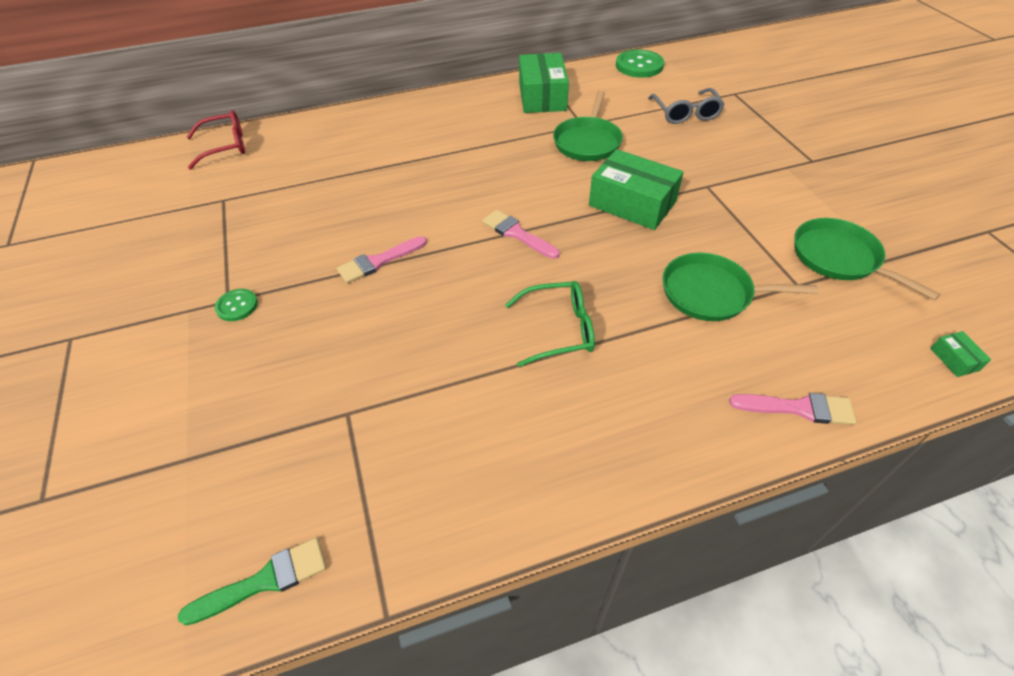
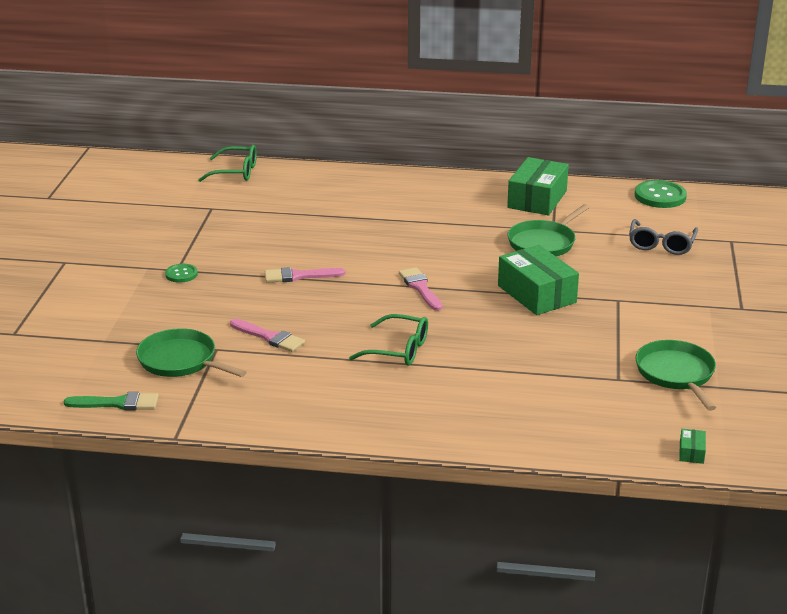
camera: 25 degrees right, 20 degrees down
(225, 146) = (236, 172): red glasses -> green glasses
(711, 293) = (539, 363): green pan -> green pan (180, 361)
(798, 408) = (531, 438): pink brush -> pink brush (269, 337)

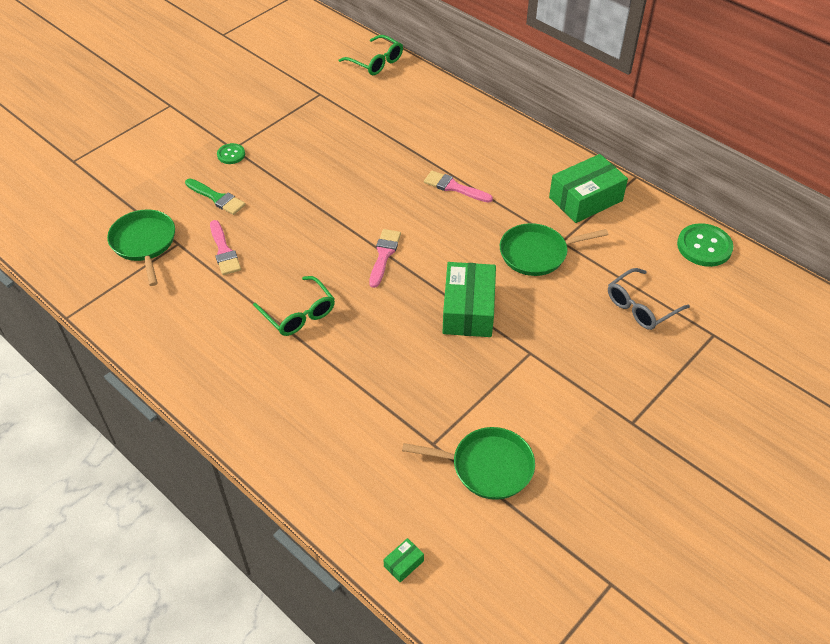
camera: 35 degrees right, 20 degrees up
(117, 403) = (66, 263): green brush -> green brush (217, 198)
(299, 276) = (308, 197): pink brush -> pink brush (454, 187)
(676, 374) = (488, 467): green pan -> green pan turned 75 degrees clockwise

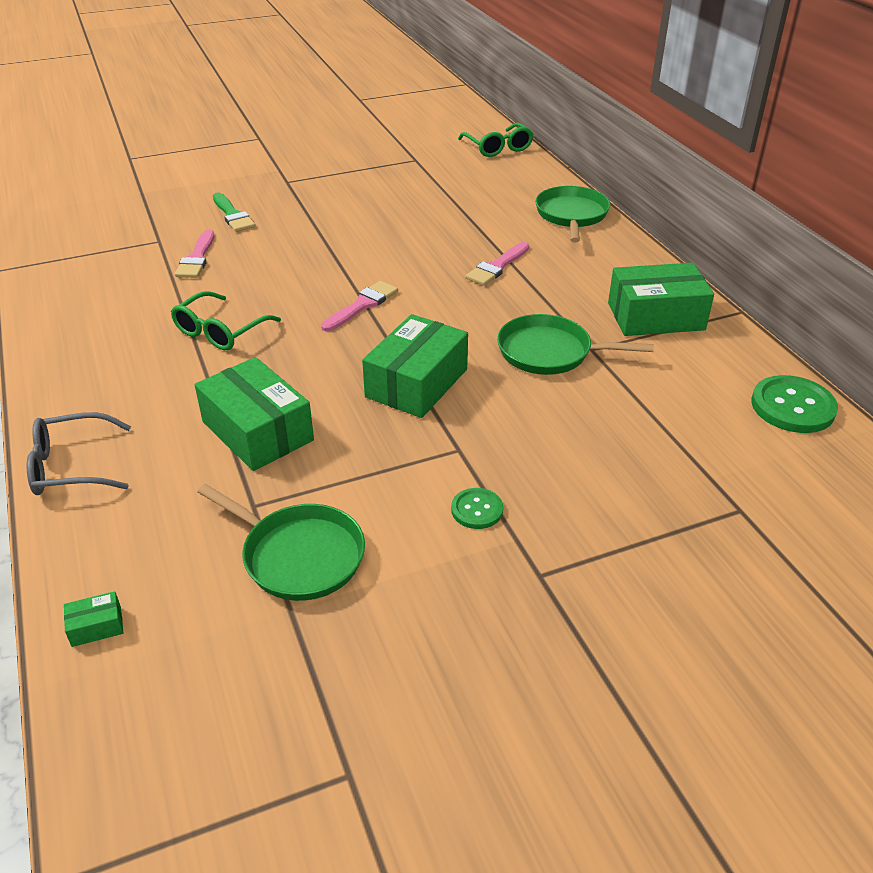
camera: 25 degrees right, 10 degrees down
(144, 243) = (128, 232): green pan -> green pan (571, 215)
(231, 154) = (280, 186): green button -> green button (477, 510)
(299, 314) = (220, 331): green glasses -> green glasses turned 45 degrees clockwise
(392, 387) = (257, 431): none -> green box
(454, 187) = (497, 267): pink brush -> pink brush turned 105 degrees counterclockwise
(641, 307) = (651, 446): grey glasses -> grey glasses (71, 466)

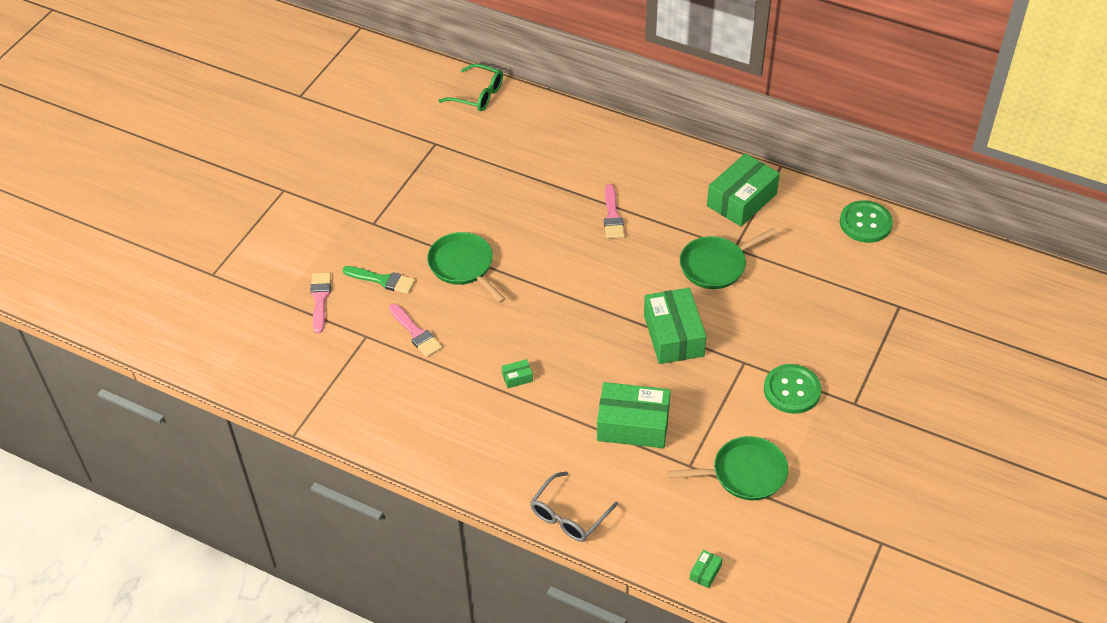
camera: 40 degrees left, 10 degrees up
(220, 331) = (517, 377): green glasses -> green box
(362, 305) = (573, 300): pink brush -> pink brush (320, 299)
(477, 510) = (792, 390): green button -> green button, size x1.77
(571, 215) = (604, 139): green pan -> green pan (463, 266)

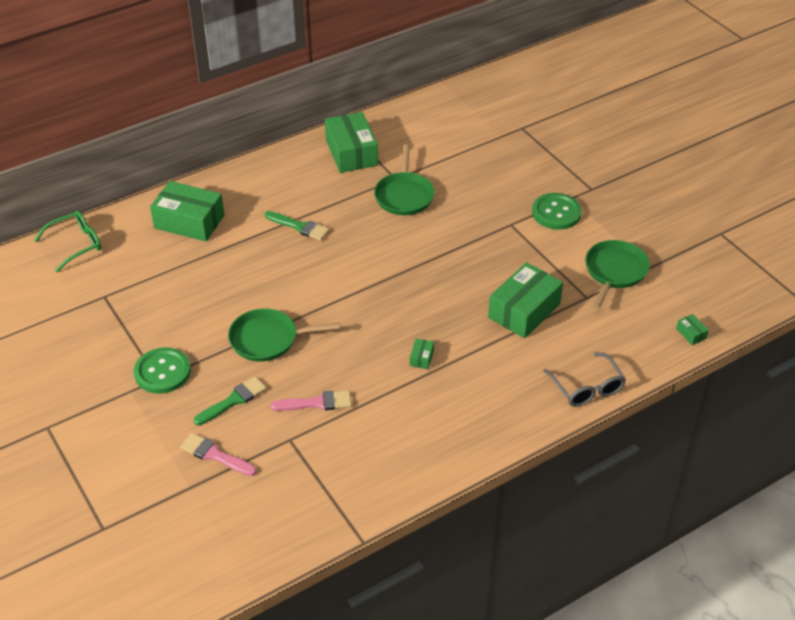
camera: 60 degrees left, 5 degrees down
(612, 216) = (299, 227): pink brush -> green brush
(673, 335) = (454, 249): green box -> green box (189, 222)
(865, 223) = (432, 106): green button -> green button (162, 372)

